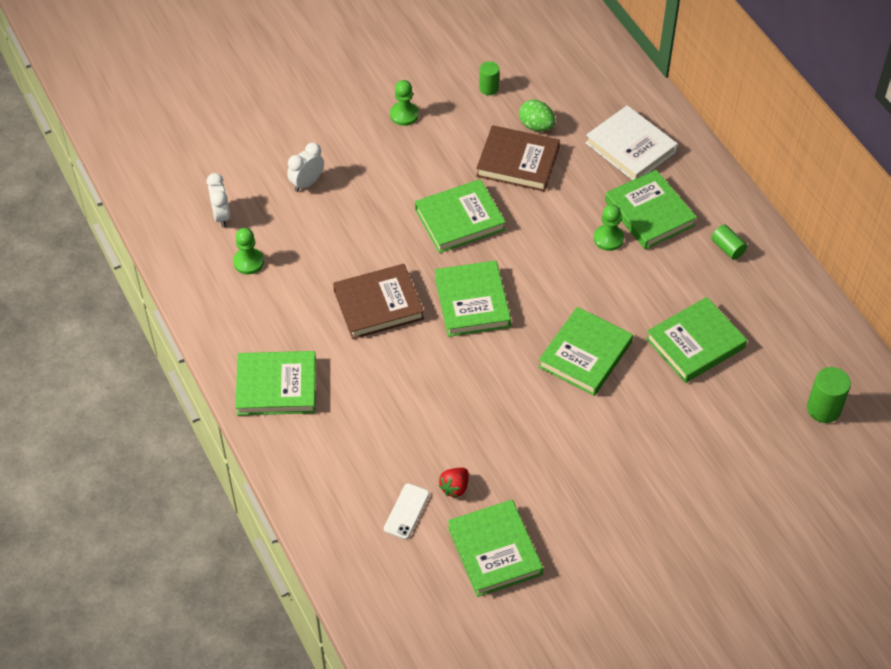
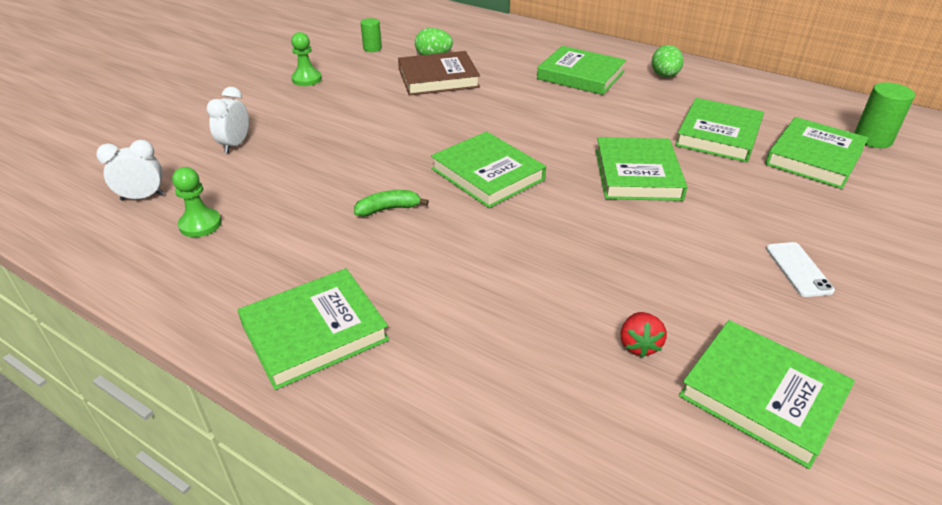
camera: 30 degrees left, 15 degrees down
(221, 216) = (142, 197): white clock -> white clock turned 60 degrees counterclockwise
(378, 305) = (388, 209): brown book -> green banana
(406, 511) = (608, 402): white phone -> white phone (798, 269)
(459, 220) = (419, 124): green book -> green book (814, 157)
(608, 238) = (565, 98): green pawn -> none
(630, 147) = (523, 48): white book -> none
(727, 248) = (664, 76): green cylinder -> green egg

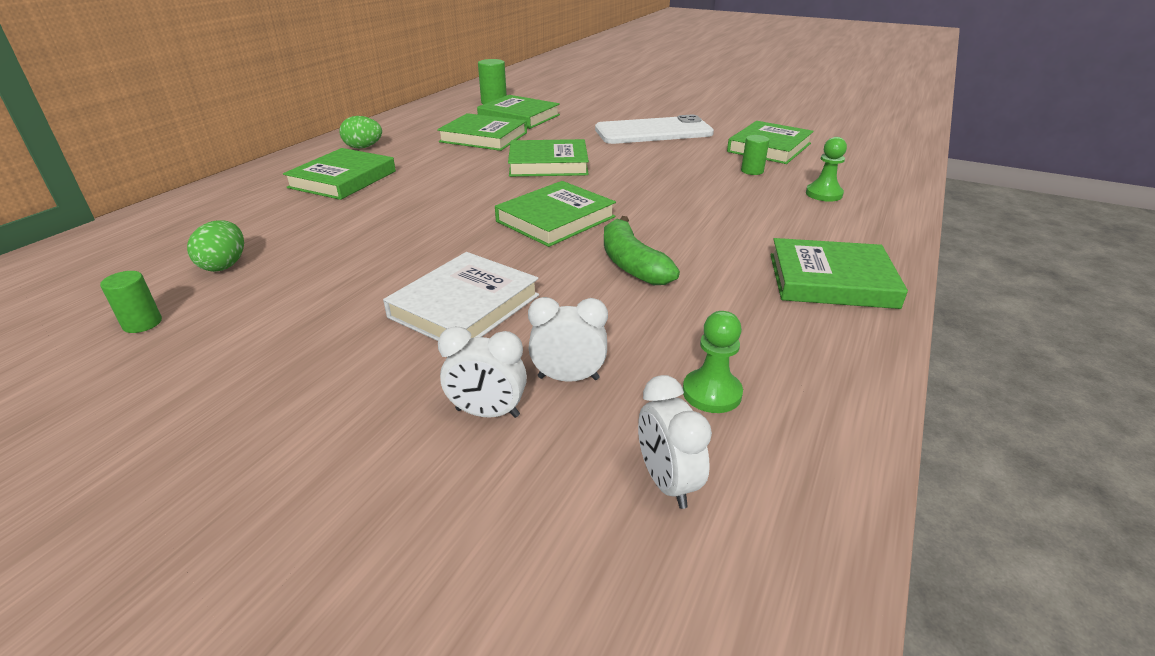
camera: 95 degrees left, 5 degrees down
(250, 171) = (568, 378): none -> white clock
(306, 79) = (242, 379): green pawn -> green pawn (823, 194)
(314, 332) = (831, 280): green book -> green book turned 45 degrees counterclockwise
(351, 135) = (465, 306): none -> white book
(388, 209) = (631, 264): green banana -> green banana, size x1.59
(438, 78) = (307, 257): brown book -> none
(639, 345) = (752, 171): red strawberry -> green cylinder
(798, 269) = (653, 132): white phone -> white phone, size x2.29

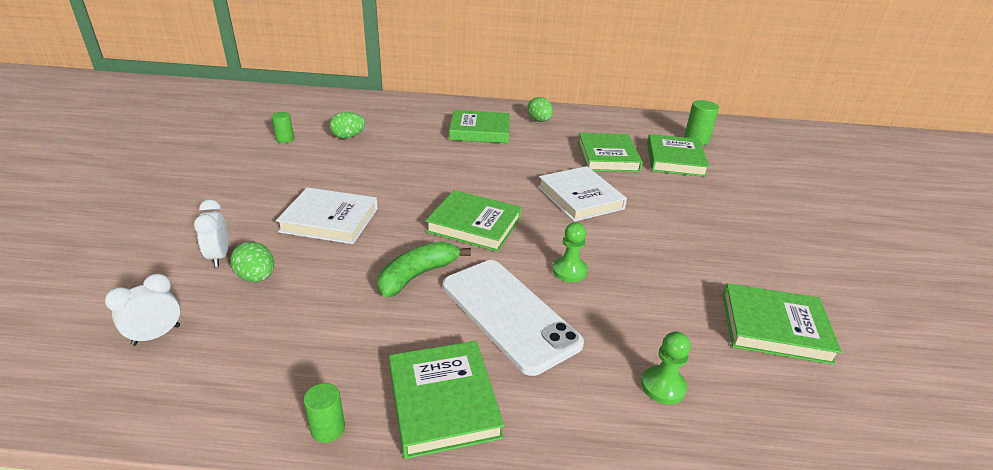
camera: 65 degrees right, 0 degrees up
(548, 164) = (580, 198): green book -> white book
(568, 378) = (257, 277): white clock -> green egg
(653, 132) = (726, 237): white phone -> white phone (509, 314)
(711, 393) = (247, 342): green pawn -> green pawn (569, 271)
(752, 171) = (681, 321): green cylinder -> green cylinder (328, 429)

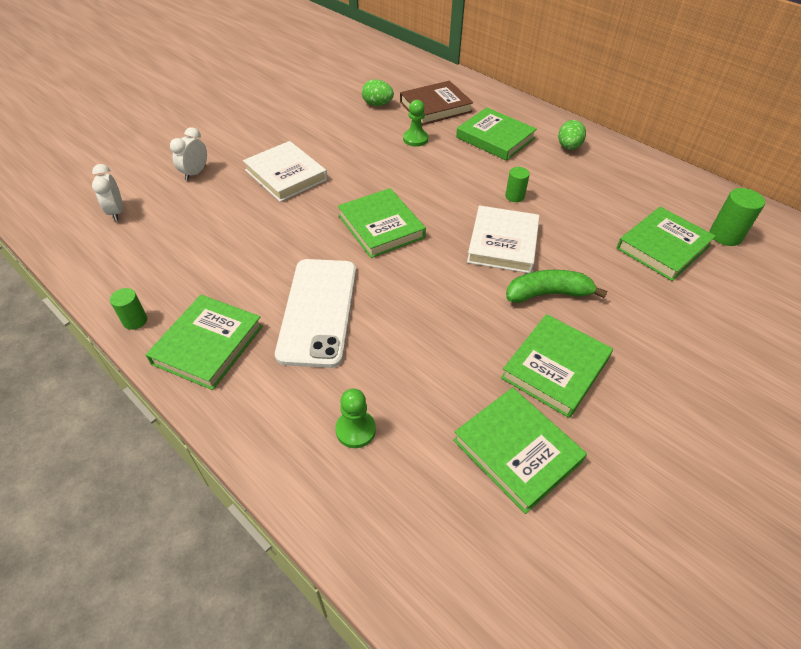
camera: 40 degrees right, 15 degrees up
(156, 335) = (116, 212): white clock -> white clock turned 105 degrees counterclockwise
(257, 277) = (200, 199): green egg -> none
(285, 139) = (329, 90): green cylinder -> green cylinder (514, 196)
(403, 124) = (435, 107): none -> brown book
(418, 275) = (293, 248): green banana -> green banana (548, 294)
(569, 271) = (405, 303): green pawn -> green pawn (415, 139)
(607, 157) = (589, 213): green book -> green book (555, 368)

